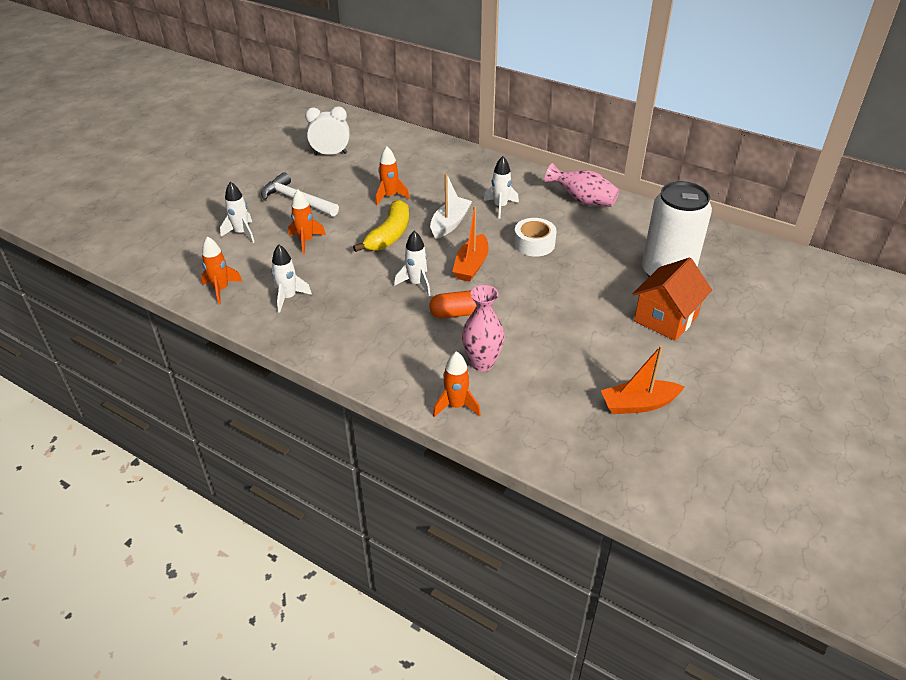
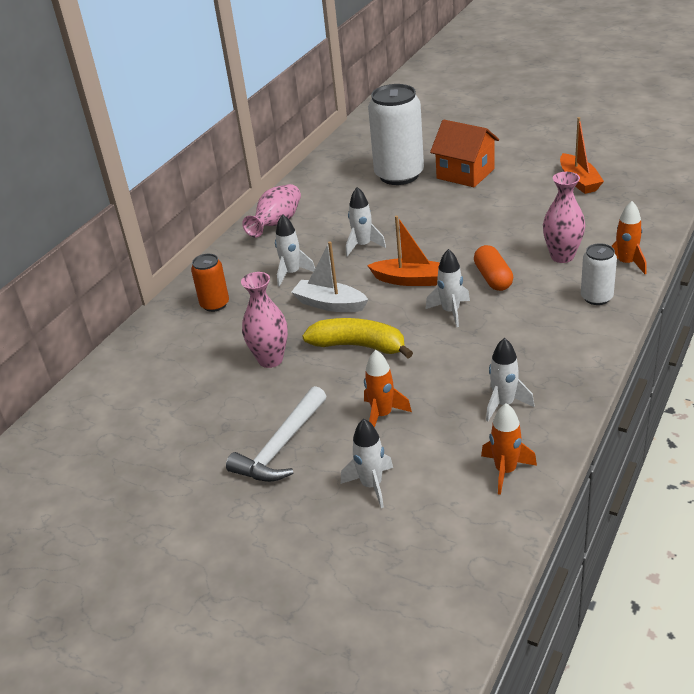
camera: 90 degrees left, 5 degrees down
(330, 154) = (149, 438): white clock -> none
(390, 196) = (270, 359): orange rocket -> pink vase
(405, 373) = (596, 297): none -> white can
(468, 173) = (215, 304): none -> orange can
(534, 244) = (363, 246): white tape -> white rocket

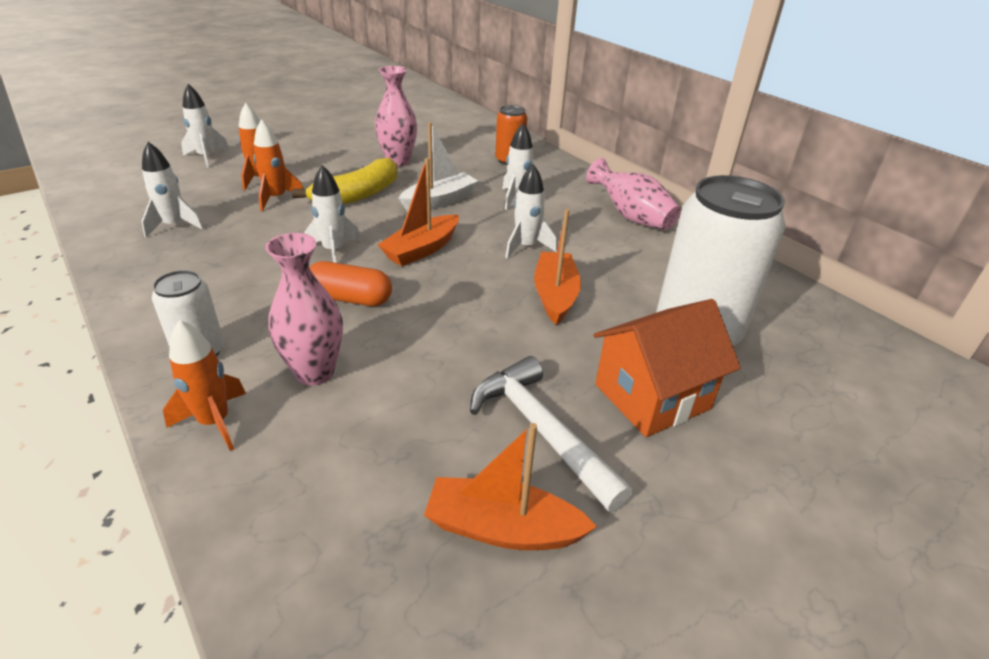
camera: 110 degrees right, 0 degrees up
(281, 446) = (297, 143): white hammer -> white hammer (542, 431)
(410, 219) = (555, 295): none -> orange boat
(505, 471) = (118, 200): orange rocket -> orange rocket (276, 198)

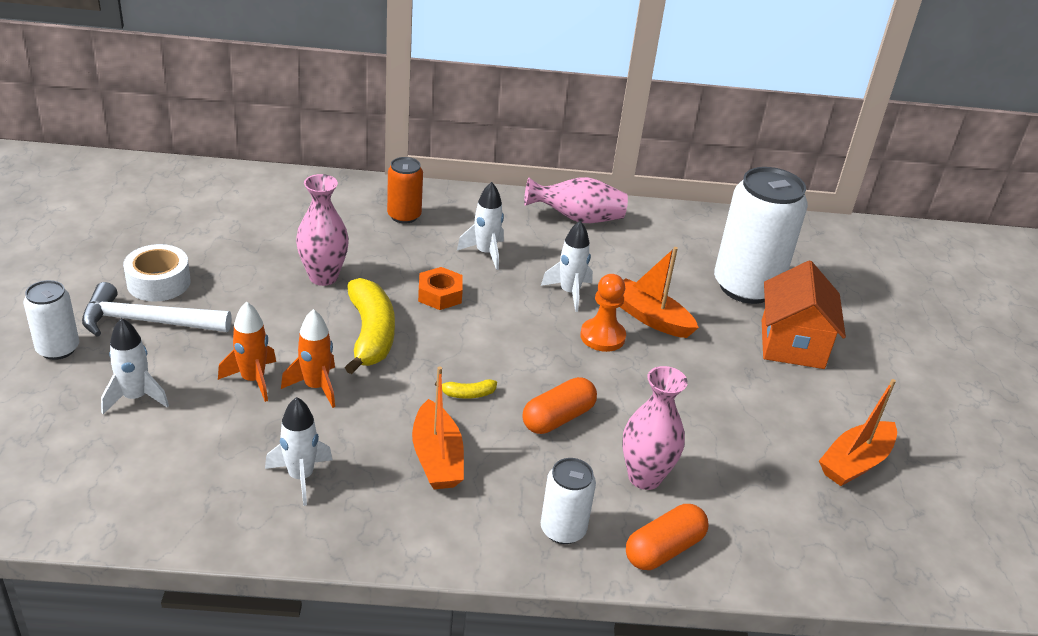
camera: 55 degrees left, 0 degrees up
(214, 422) = (664, 549): orange rocket -> orange capsule
(230, 127) = (58, 349): none -> white can
(323, 127) = (158, 282): none -> white tape
(334, 251) = (468, 394): white rocket -> yellow banana
(422, 249) = (517, 346): orange boat -> orange boat (437, 458)
(439, 201) = (440, 294): white boat -> orange nut
(490, 281) = (602, 336): none -> orange pawn
(542, 431) = (788, 405): white hammer -> white hammer (147, 321)

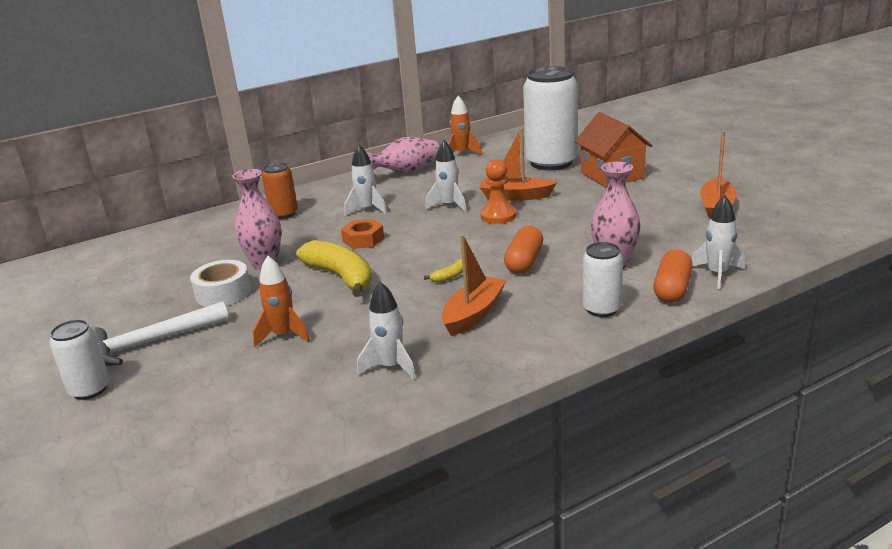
camera: 25 degrees left, 10 degrees down
(135, 398) = (198, 386): white rocket -> white rocket (717, 274)
(158, 282) = (132, 319): white tape -> white tape (223, 293)
(316, 387) = (337, 318): orange rocket -> orange rocket (462, 154)
(437, 458) = (473, 314): orange boat -> orange boat turned 105 degrees counterclockwise

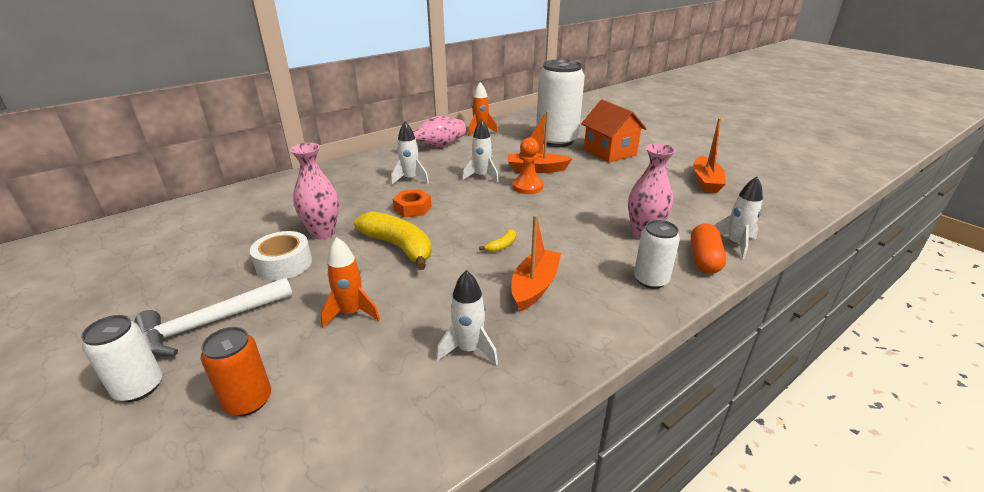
camera: 10 degrees left, 5 degrees up
(284, 214) = (335, 182): orange can -> orange can (248, 401)
(524, 262) = (564, 231): orange capsule -> none

